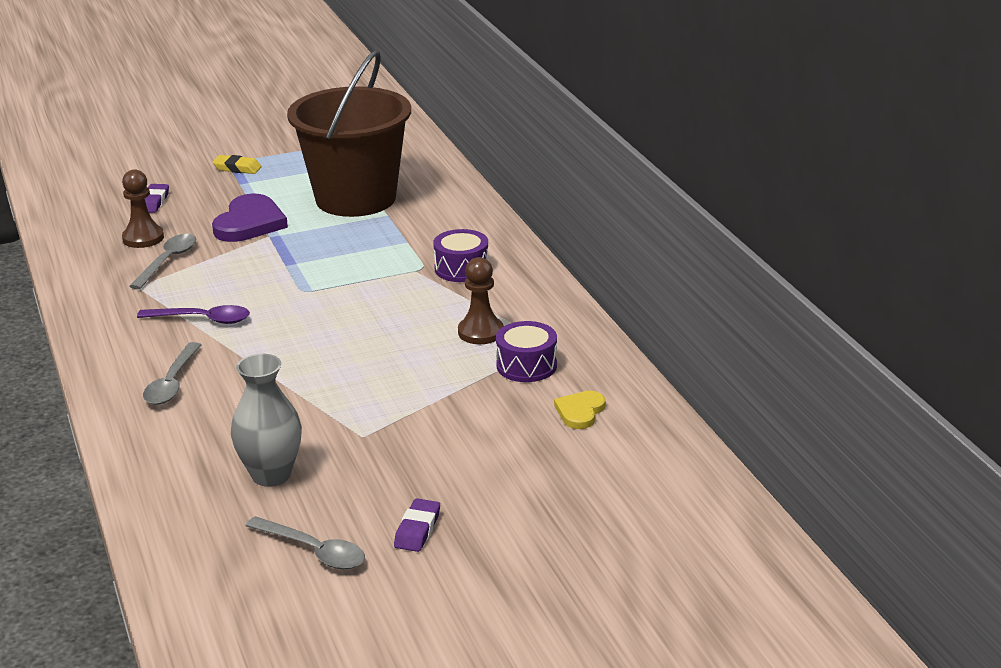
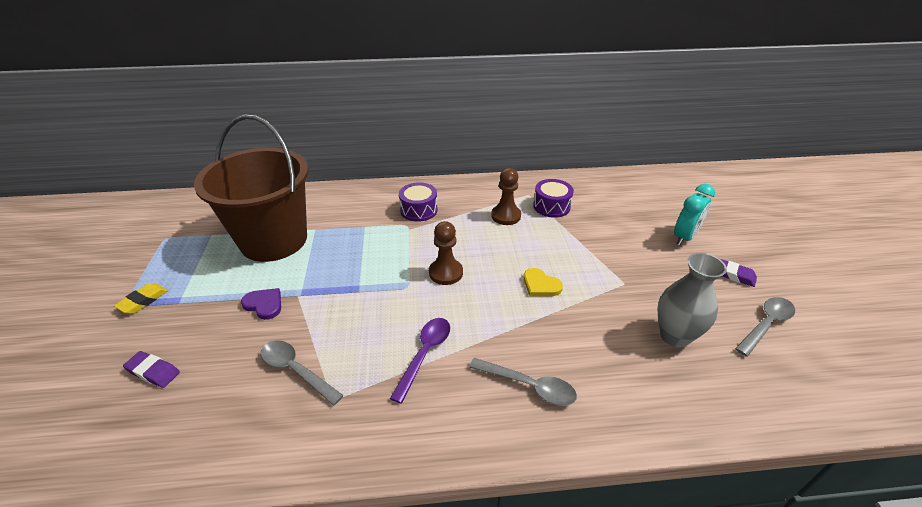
camera: 75 degrees left, 10 degrees up
(143, 238) = (230, 387): brown pawn -> brown pawn (446, 273)
(249, 223) = (264, 304): purple heart -> purple heart, size x0.57
(499, 488) = (684, 237): none -> turquoise clock
(580, 412) = (606, 198): yellow heart -> yellow heart (540, 285)

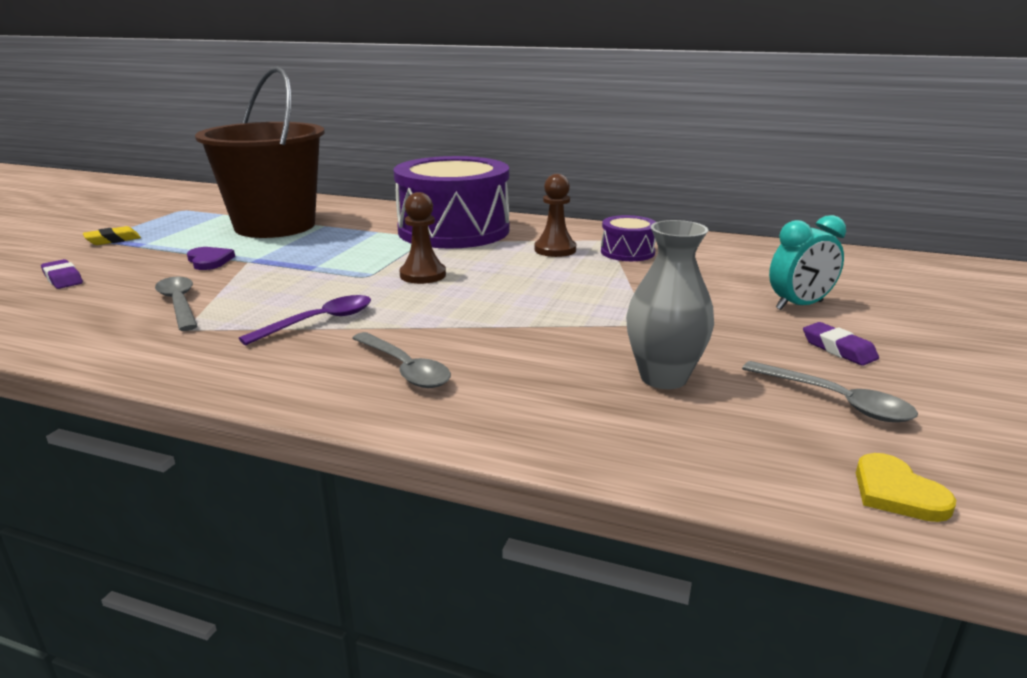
camera: 25 degrees right, 15 degrees down
(419, 210) = (454, 230): purple drum -> purple drum, size x2.25
(540, 285) = (527, 304): yellow heart -> yellow heart (897, 492)
(766, 324) = (836, 401): grey spoon -> grey spoon turned 60 degrees clockwise

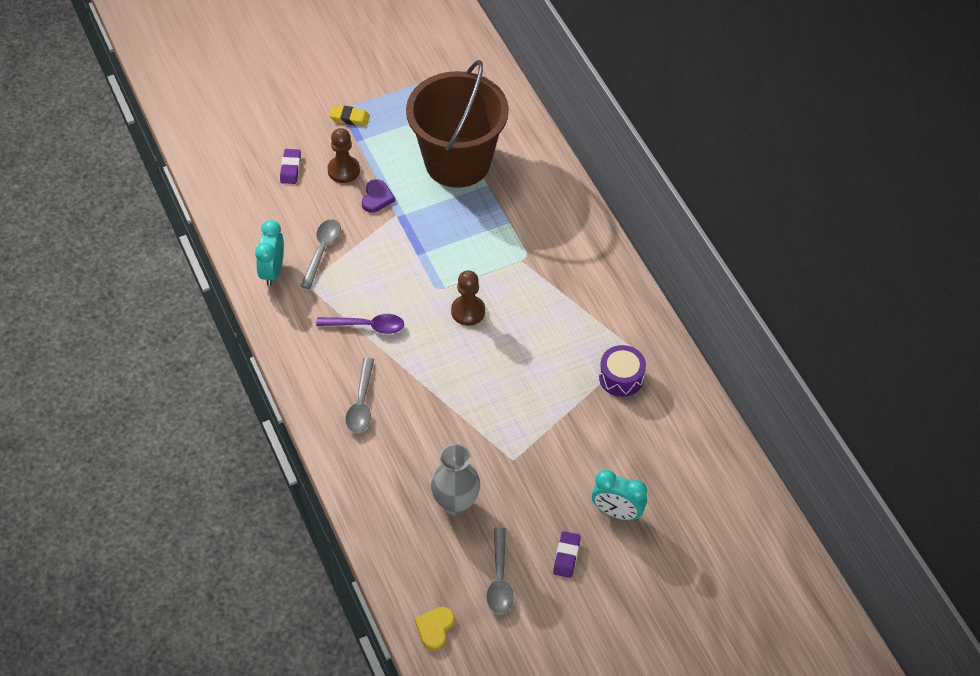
camera: 45 degrees right, 30 degrees up
(118, 338) = (272, 271): none -> turquoise clock
(454, 230) = (557, 258): purple drum -> none
(555, 250) = (582, 338): brown pawn -> brown pawn (343, 170)

